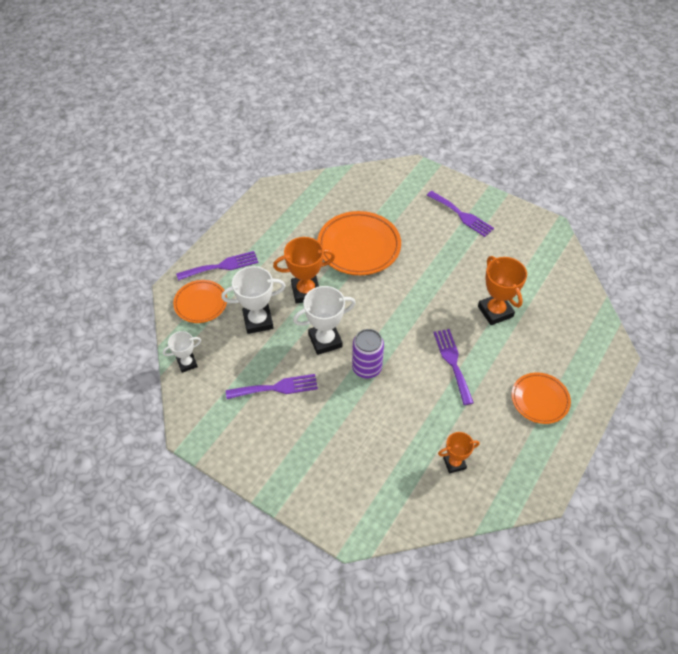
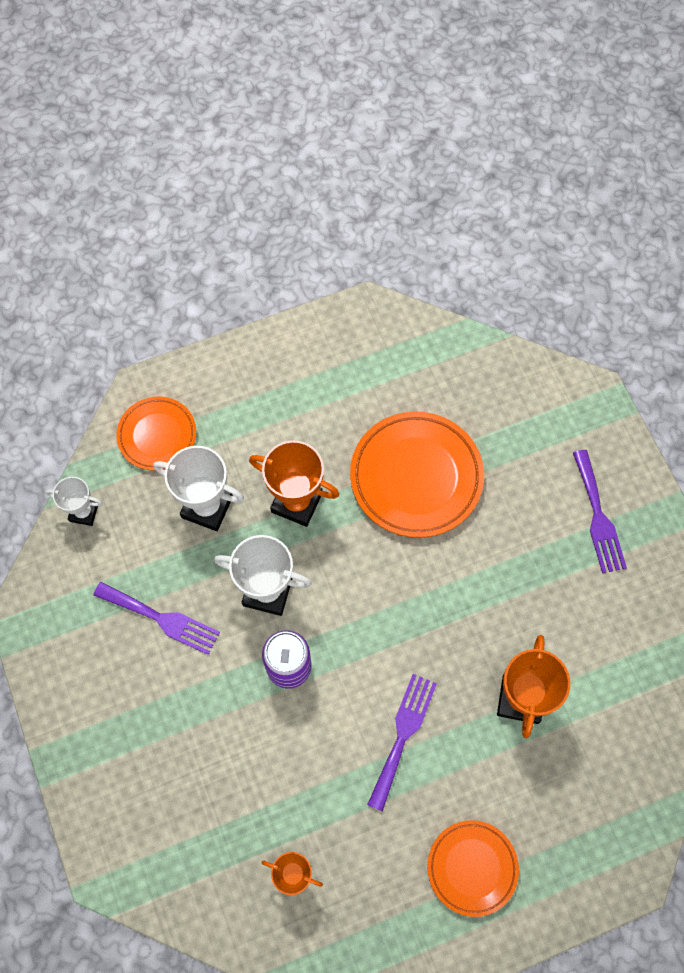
camera: 35 degrees right, 15 degrees up
(221, 266) = (220, 394): purple fork -> none

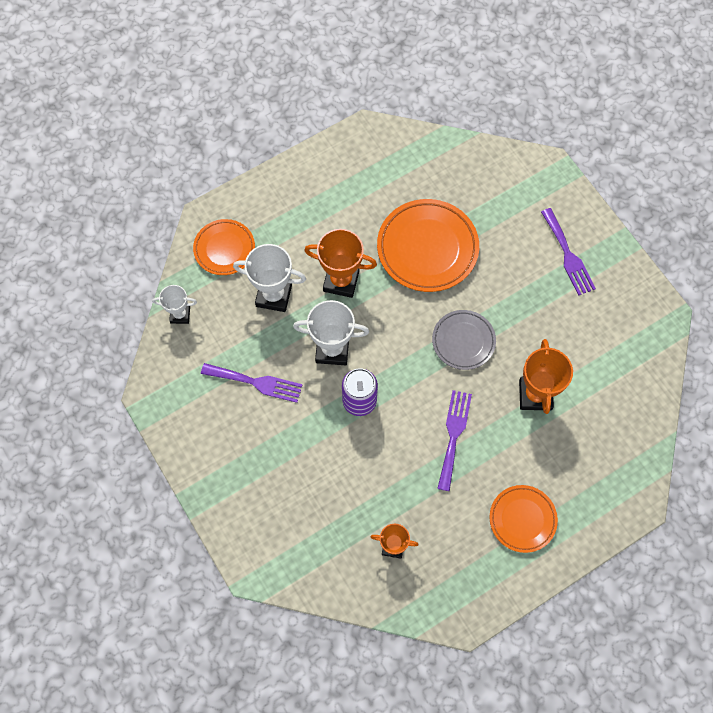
camera: 10 degrees left, 0 degrees up
(439, 609) = (463, 341): none -> grey plate

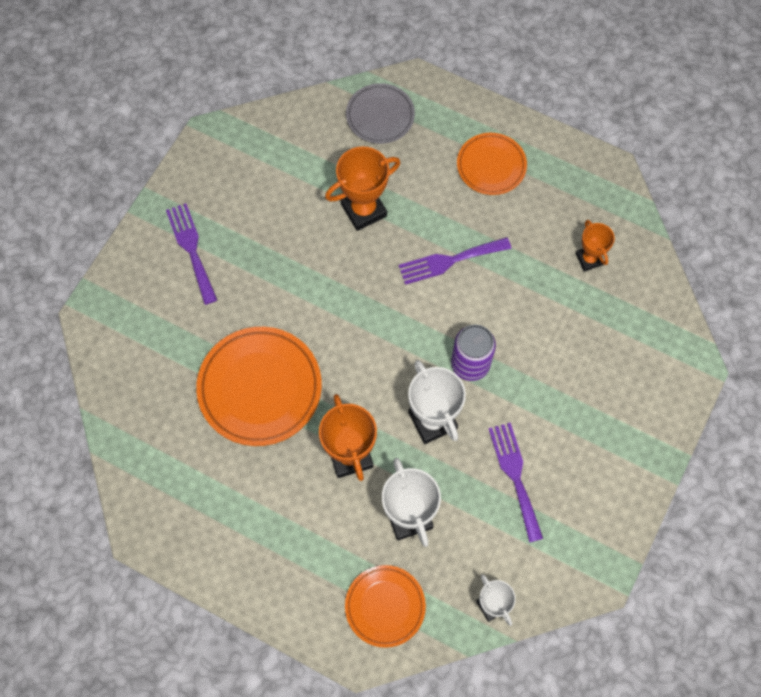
camera: 120 degrees left, 0 degrees up
(463, 341) = (346, 300): grey plate -> grey plate (380, 116)
(568, 255) = (191, 249): purple fork -> purple fork turned 60 degrees counterclockwise

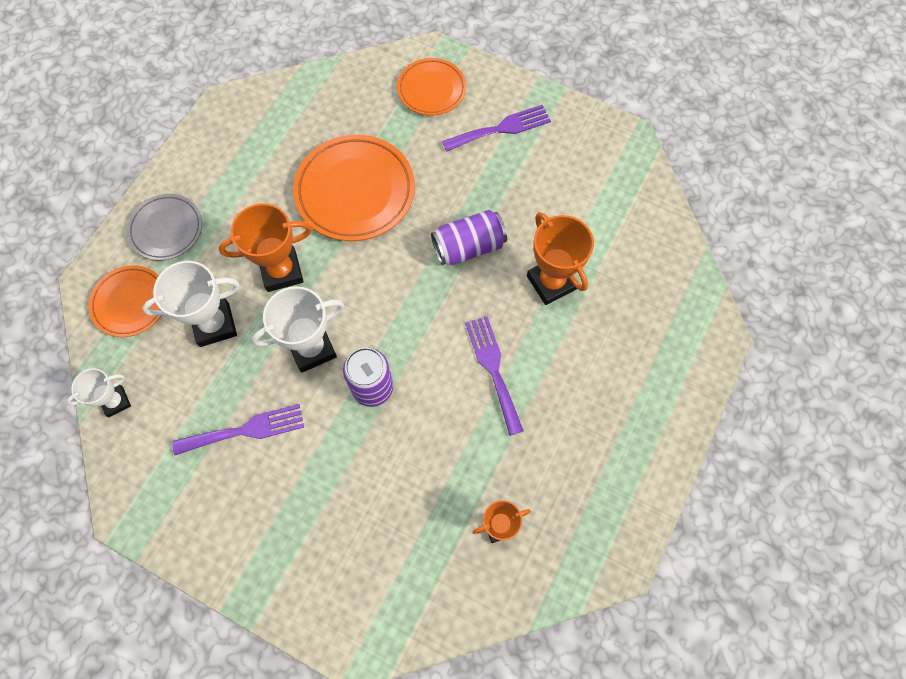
camera: 90 degrees right, 0 degrees up
(325, 281) = (468, 246): none -> purple can
(380, 116) = (669, 298): grey plate -> grey plate (166, 229)
(491, 166) = (615, 417): orange plate -> orange plate (431, 90)

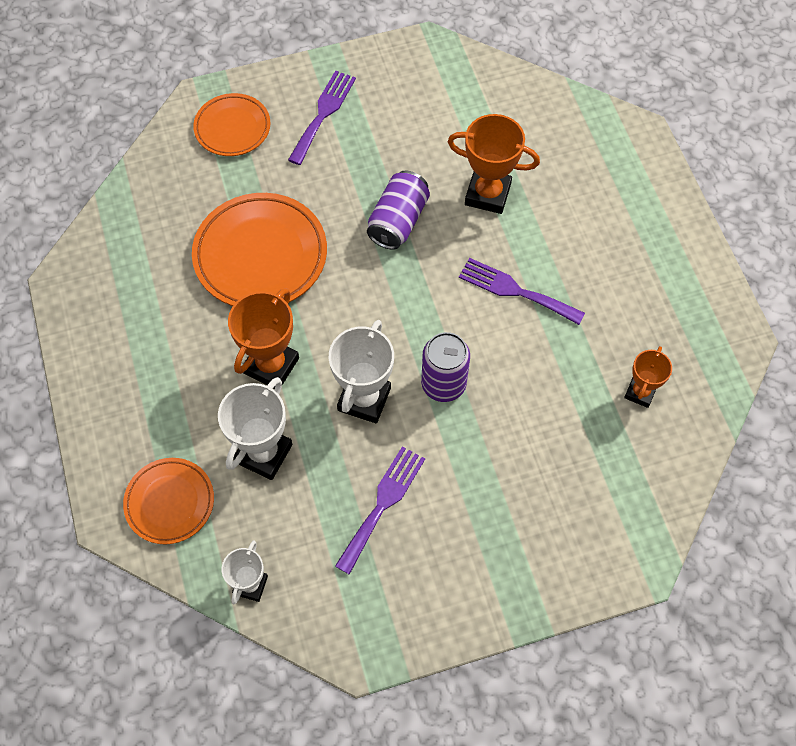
camera: 45 degrees left, 5 degrees down
(166, 229) = (131, 420): grey plate -> none

